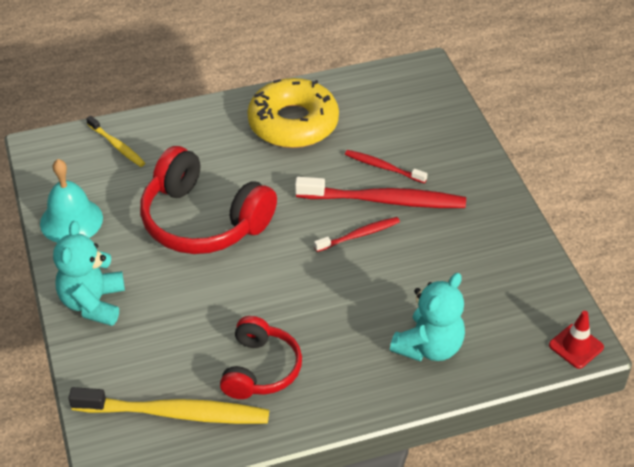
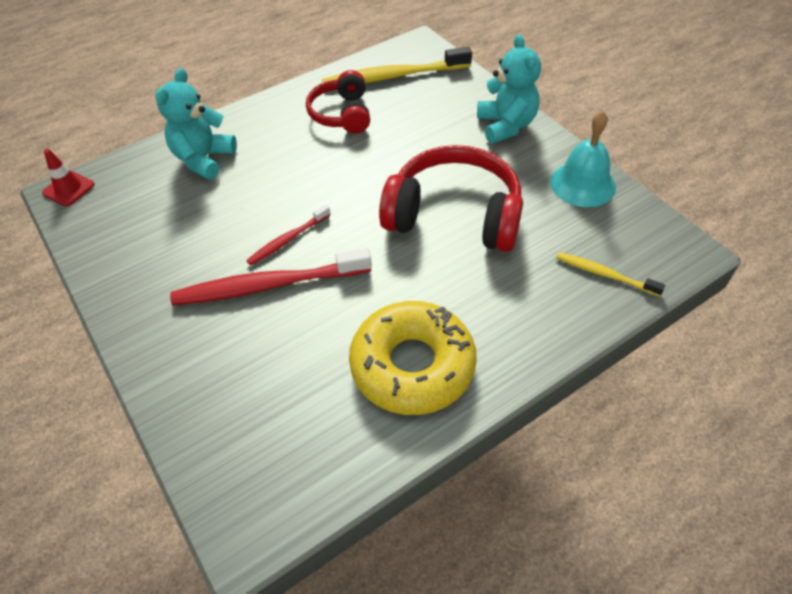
camera: 165 degrees right, 5 degrees up
(383, 167) = (278, 329): red toothbrush -> none

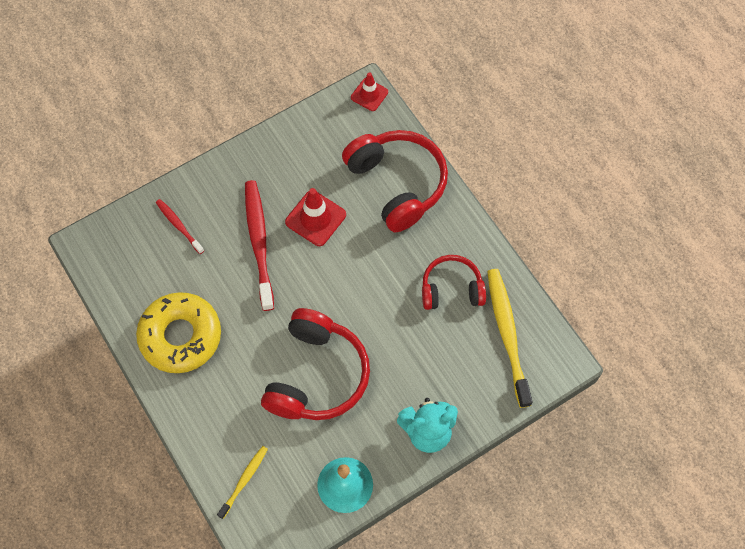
camera: 90 degrees right, 15 degrees up
(203, 159) = (397, 184): turquoise teddy bear -> red headphones
(239, 229) = (315, 218): none -> red traffic cone
(288, 239) = (302, 253): red toothbrush -> red toothbrush (179, 226)

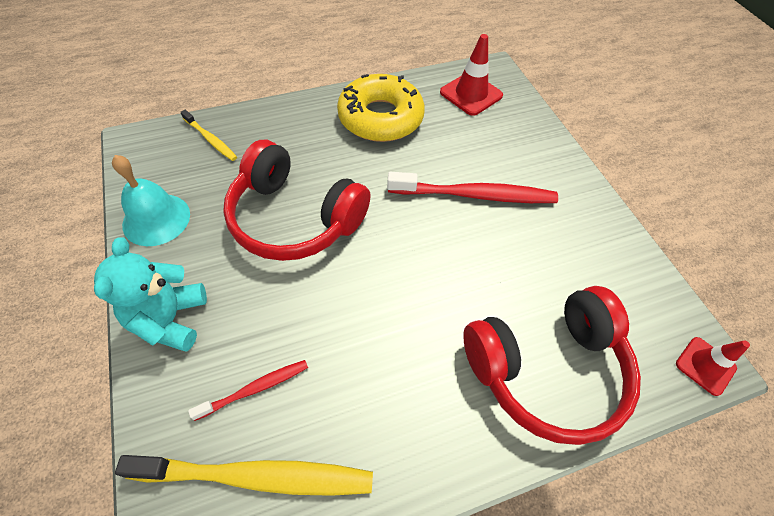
camera: 100 degrees right, 10 degrees down
(179, 226) = (505, 133): red toothbrush -> red toothbrush (254, 389)
(315, 218) = (500, 256): red traffic cone -> red traffic cone (471, 94)
(451, 289) = (359, 406): red headphones -> none

